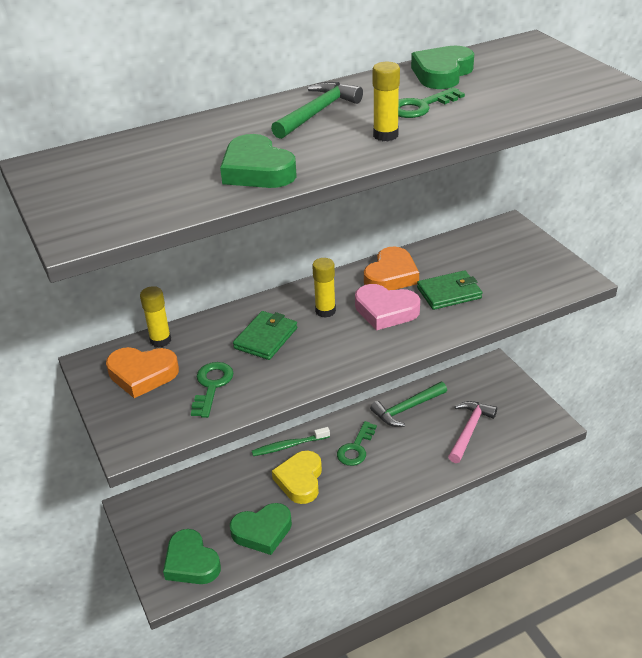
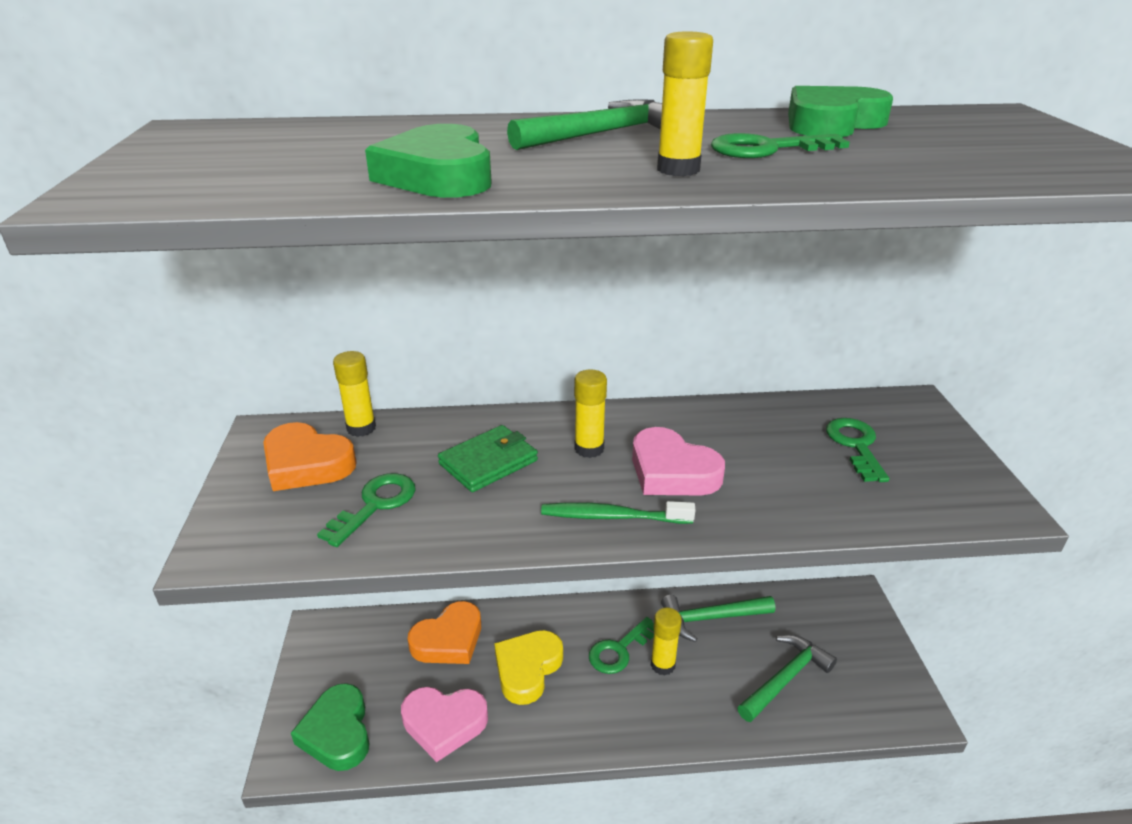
camera: 20 degrees right, 5 degrees down
(262, 531) = (444, 723): green heart -> pink heart
(289, 446) = (538, 617): green toothbrush -> green toothbrush (613, 517)
(389, 448) = (662, 665): none -> yellow glue stick
(391, 275) = (706, 426): orange heart -> orange heart (448, 640)
(449, 293) = (778, 472): green wallet -> none
(469, 430) = (785, 678): pink hammer -> green hammer
(486, 263) = (855, 445): none -> green key

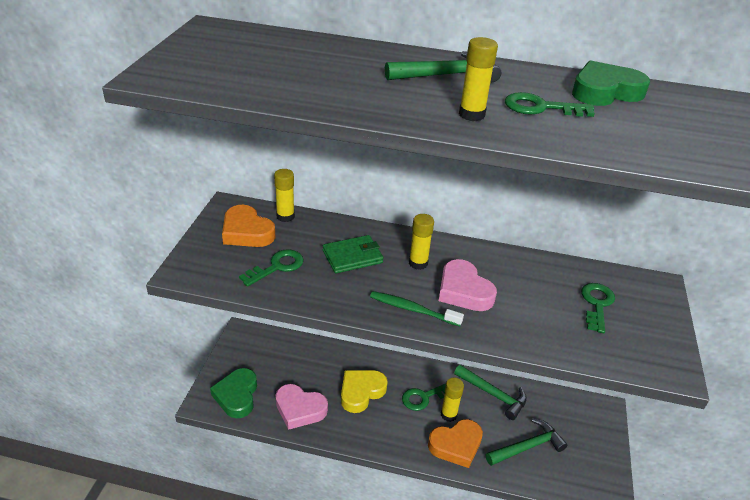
camera: 15 degrees right, 5 degrees up
(438, 175) = (331, 93): green heart -> none
(448, 640) = (319, 360): orange heart -> orange heart (456, 445)
(711, 618) = (493, 395): green hammer -> green hammer turned 150 degrees counterclockwise

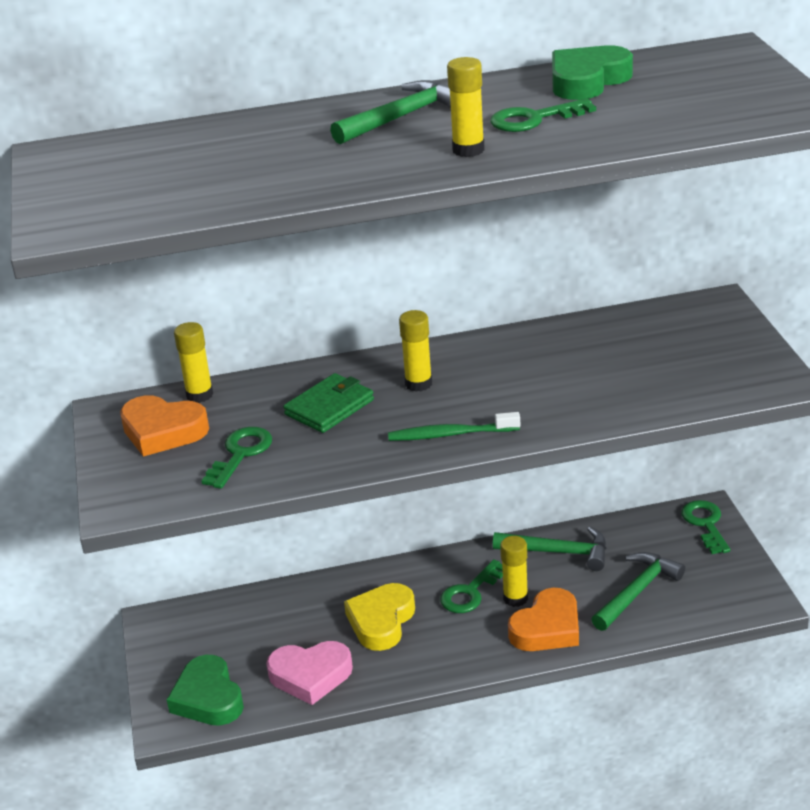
camera: 20 degrees left, 5 degrees down
(463, 291) = (497, 392): pink heart -> none
(597, 304) = (660, 348): green key -> green key (705, 524)

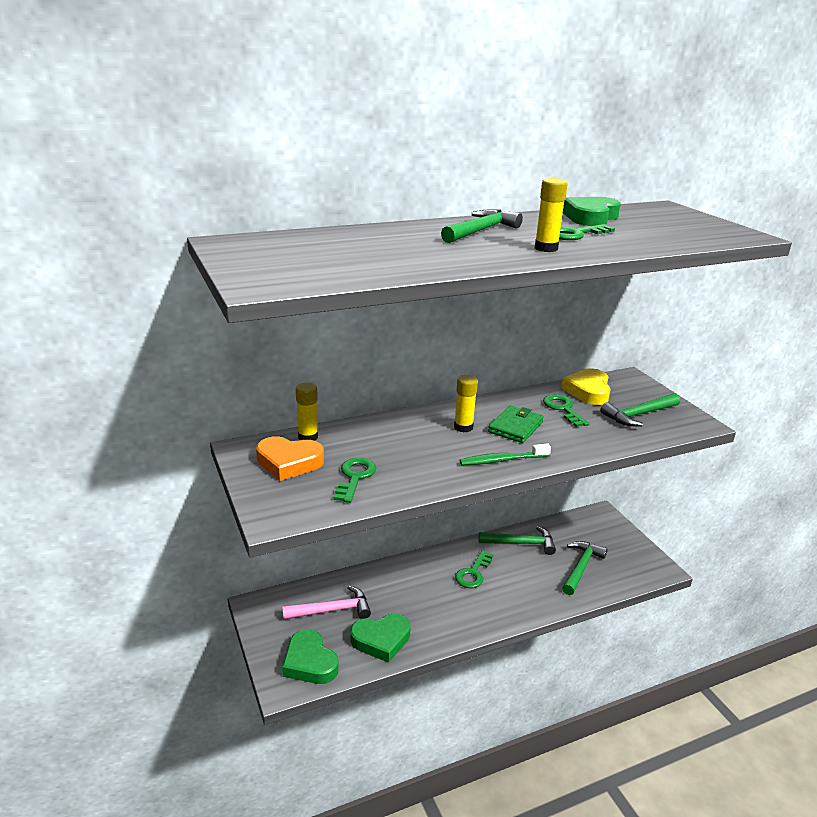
camera: 15 degrees left, 5 degrees down
(255, 632) = (332, 610): none -> pink hammer
(310, 676) = (381, 640): pink heart -> green heart
(329, 407) = (407, 443): green wallet -> green wallet (515, 427)
(381, 621) = (419, 597): yellow heart -> yellow heart (588, 391)
(515, 598) = (504, 576): yellow glue stick -> none
(547, 628) = (533, 595): orange heart -> none
(692, 367) = (638, 415): none -> green hammer
(705, 524) = (605, 521): green key -> green key (563, 409)

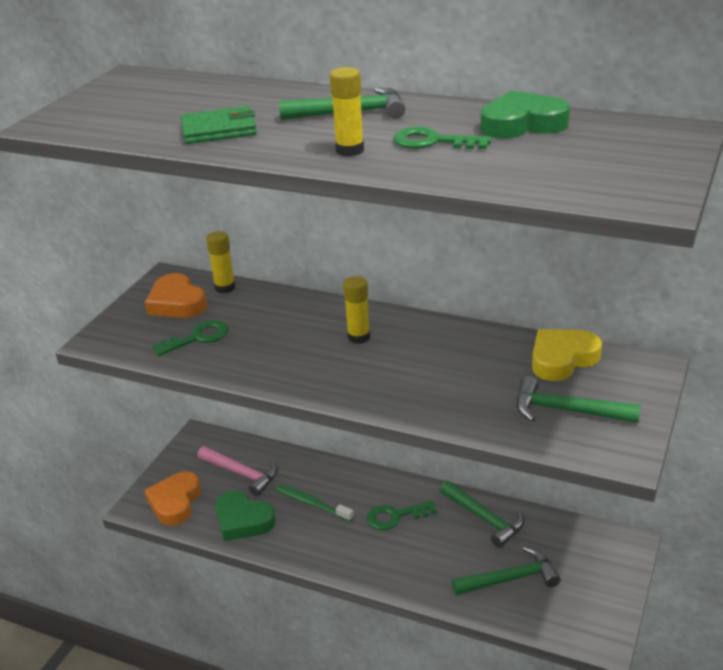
camera: 50 degrees right, 5 degrees up
(309, 662) = (175, 502): green heart -> orange heart
(502, 460) = (333, 384): green toothbrush -> green toothbrush (312, 504)
(515, 427) = (406, 360): green wallet -> green wallet (219, 130)
(563, 409) = (492, 365): green key -> none

